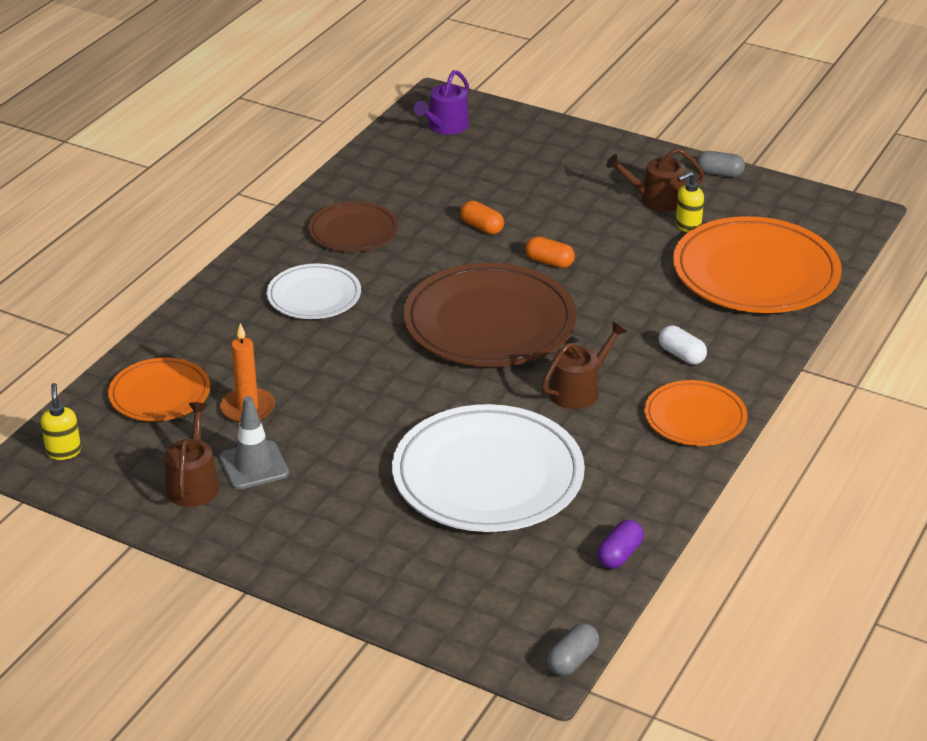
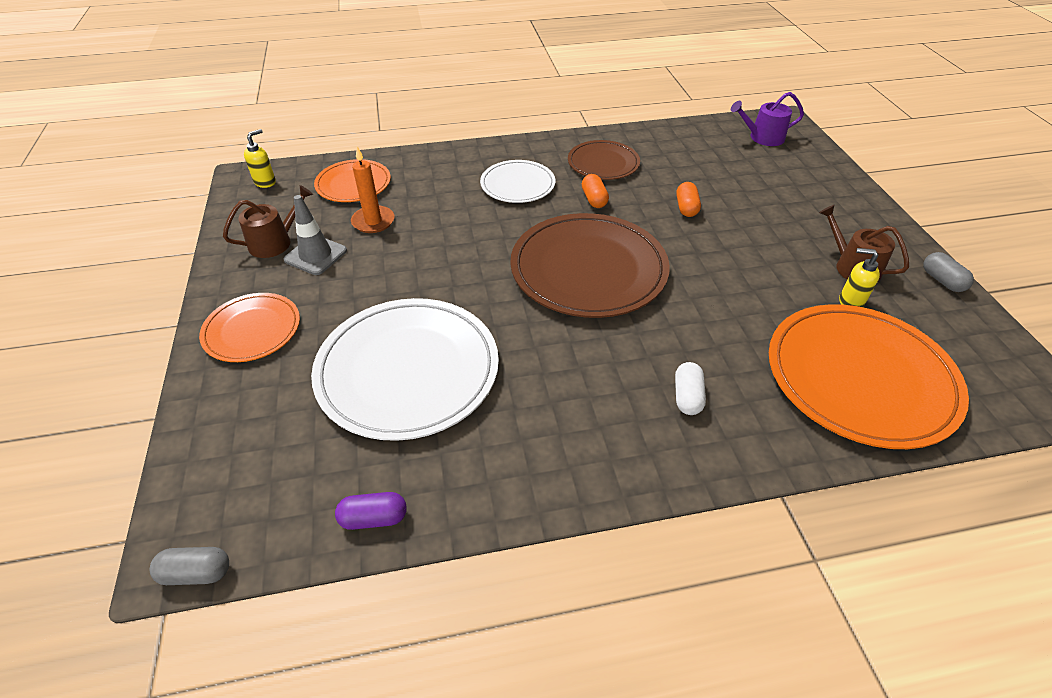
camera: 50 degrees right, 10 degrees up
(549, 262) = (696, 258): orange capsule -> orange capsule (594, 199)
(579, 390) = (567, 361): brown watering can -> none
(695, 417) = (616, 457): orange plate -> orange plate (252, 330)

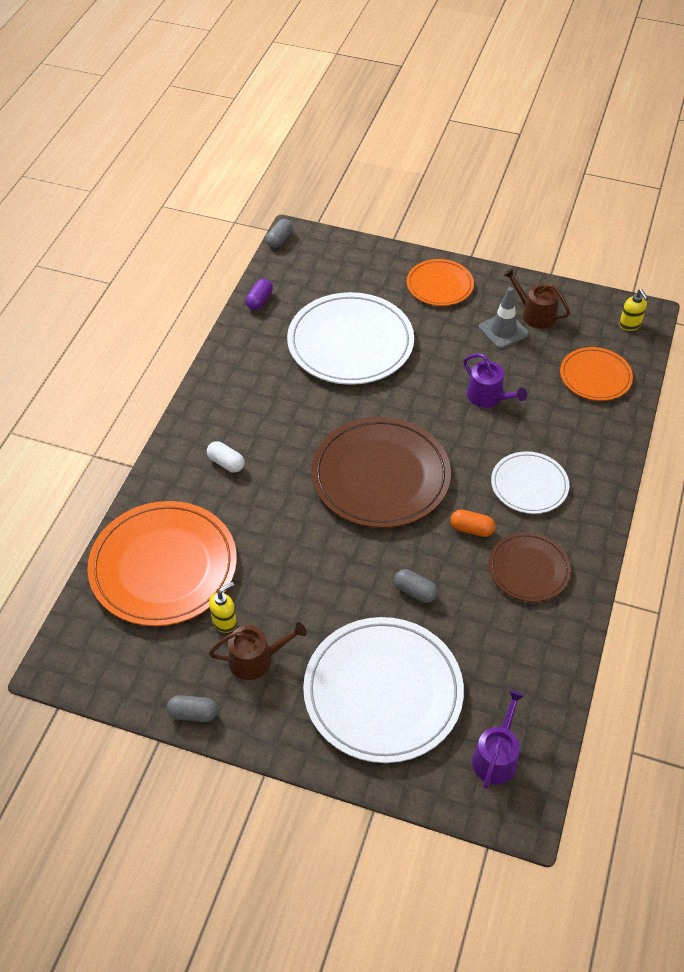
camera: 120 degrees right, 5 degrees up
(275, 242) = (535, 314): brown watering can -> brown watering can turned 135 degrees clockwise
(373, 221) = (529, 373): orange candle -> none
(426, 236) = (488, 397): none -> purple watering can
(686, 208) = (415, 591): orange capsule -> grey capsule
(786, 194) = (383, 692): none -> white plate

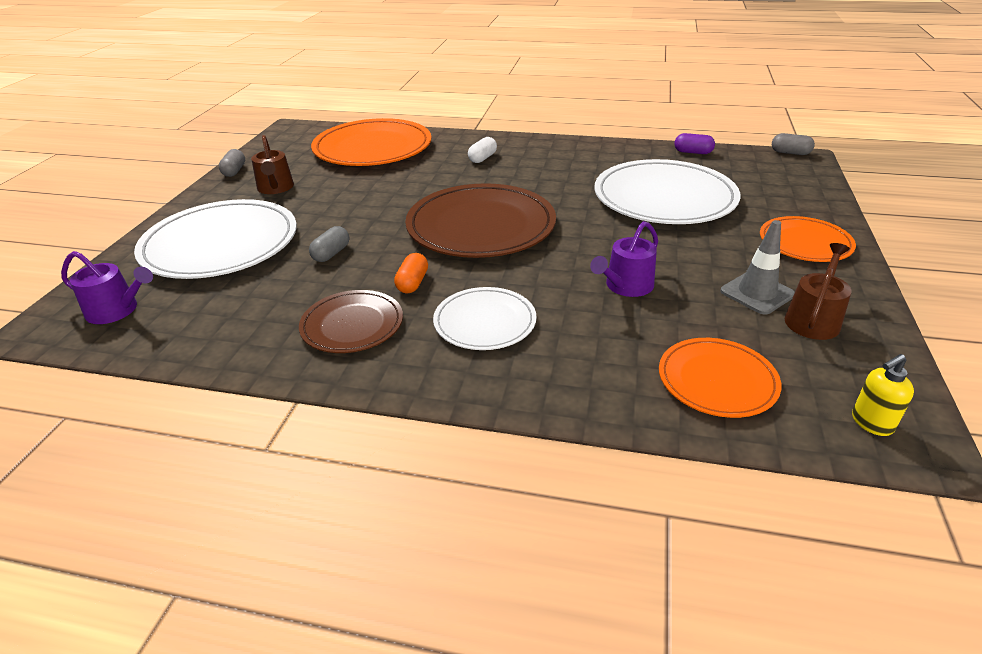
camera: 85 degrees right, 15 degrees down
(224, 622) = (315, 173): yellow soap dispenser -> none

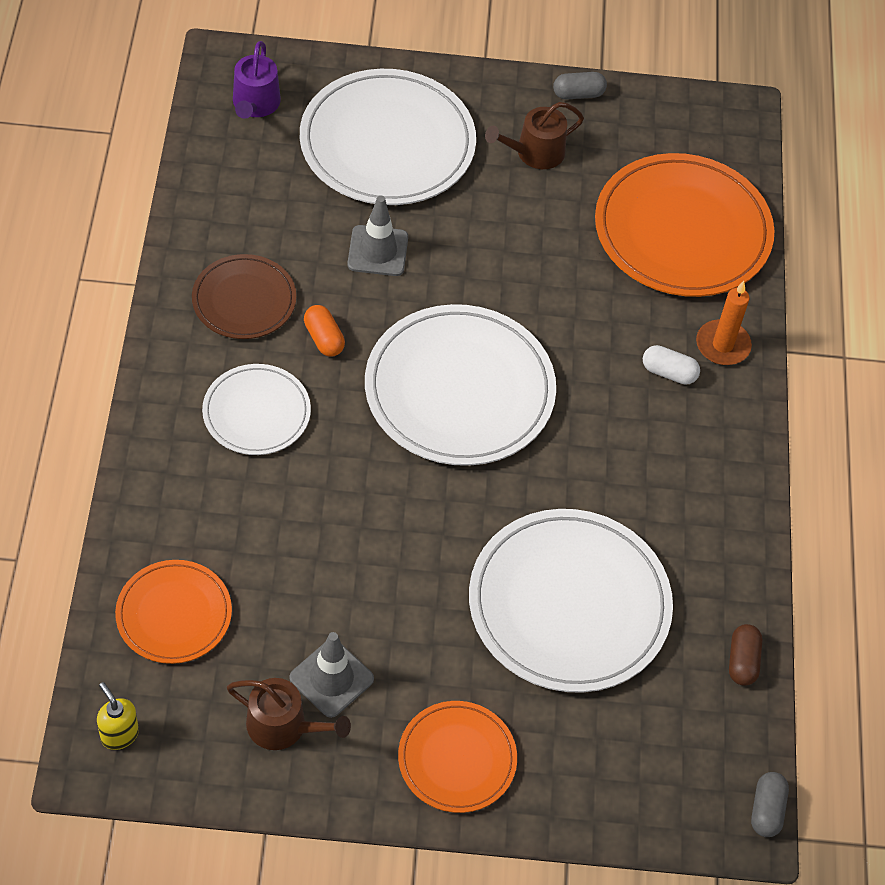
camera: 75 degrees right, 20 degrees up
(331, 254) = (378, 251): grey capsule -> grey traffic cone
(412, 283) = (324, 338): orange capsule -> orange capsule turned 60 degrees clockwise
(466, 143) = (722, 345): none -> orange candle
(481, 226) = (459, 390): brown plate -> white plate
(625, 286) = (335, 544): purple watering can -> none
(693, 152) = (742, 661): purple capsule -> brown capsule

